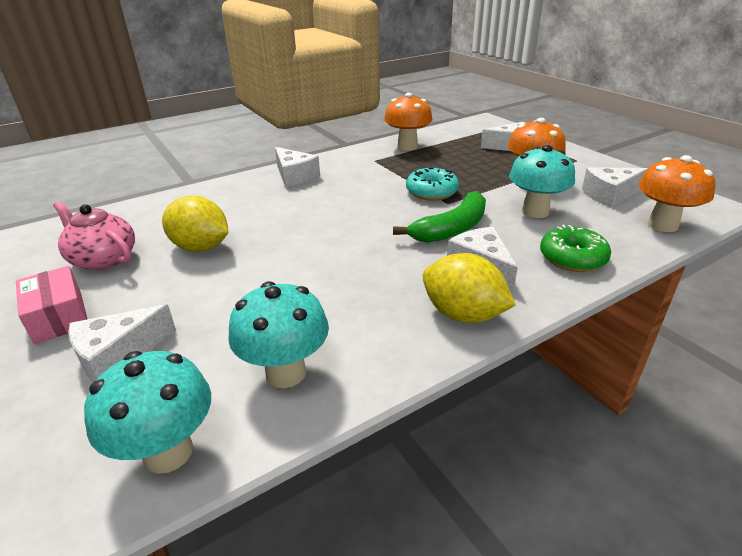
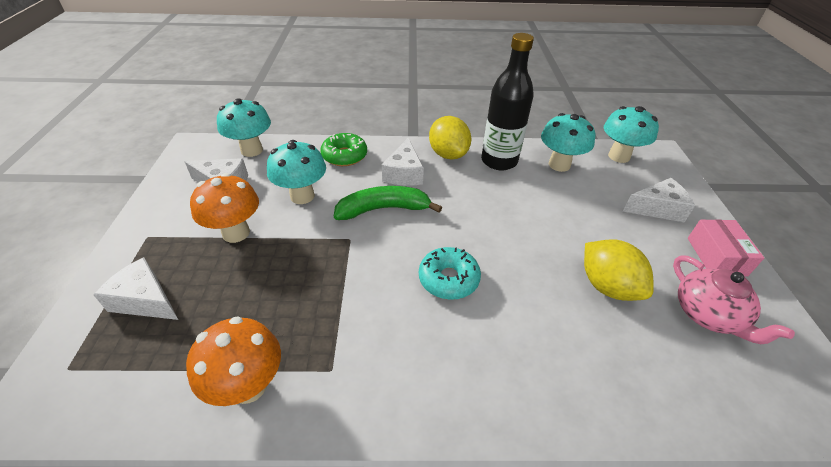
camera: 150 degrees left, 10 degrees up
(295, 176) = (465, 386): white cheese -> none
(384, 336) = (499, 161): none -> black bottle
(431, 192) = (344, 261): turquoise donut -> turquoise donut (448, 279)
(662, 225) = (252, 150): orange mushroom -> turquoise mushroom

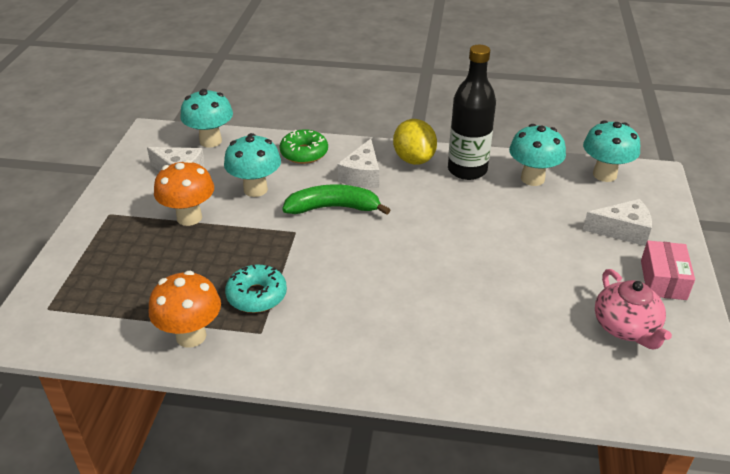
camera: 10 degrees right, 5 degrees down
(145, 300) = (108, 265): white cheese -> none
(448, 279) = (381, 274): turquoise donut -> turquoise donut (257, 296)
(607, 286) = (535, 295): yellow lemon -> none

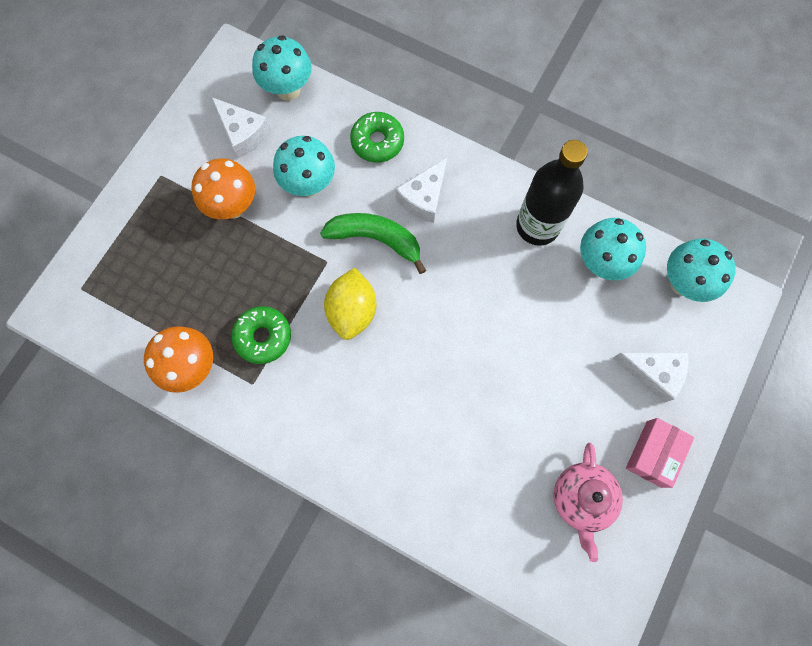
camera: 20 degrees right, 35 degrees up
(257, 296) = (263, 337): turquoise donut -> green donut
(414, 159) = (488, 190): yellow lemon -> yellow lemon (352, 311)

